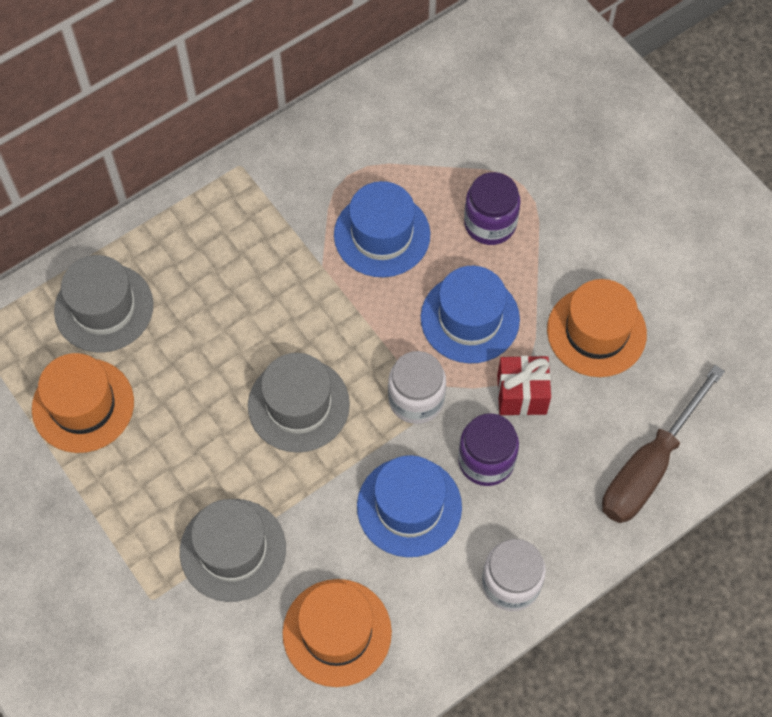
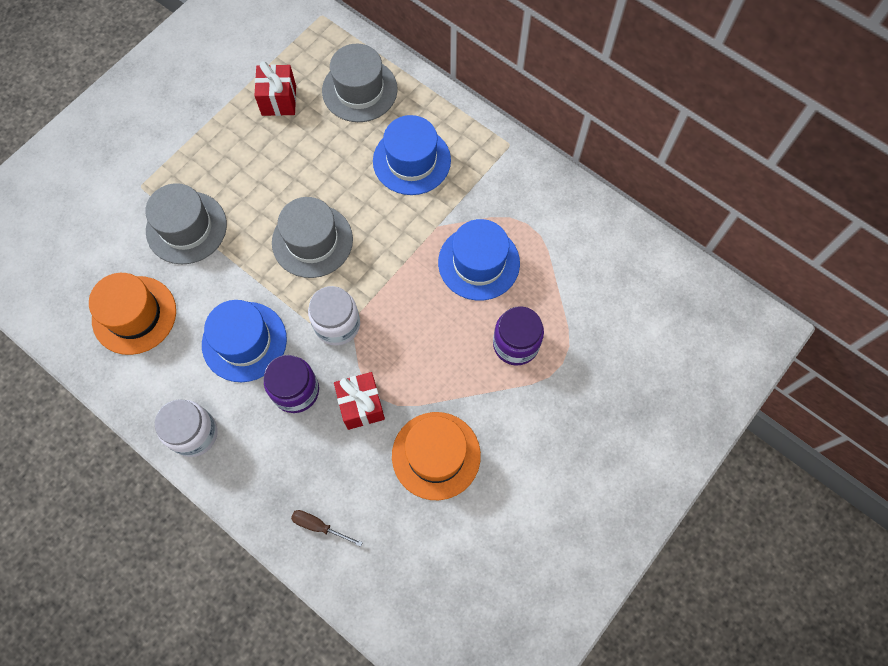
camera: 75 degrees right, 5 degrees up
(83, 405) = (279, 100): orange hat -> red gift
(470, 318) = (420, 349): blue hat -> blue hat (411, 160)
(649, 466) = (319, 526): brown screwdriver -> brown screwdriver, size x0.43

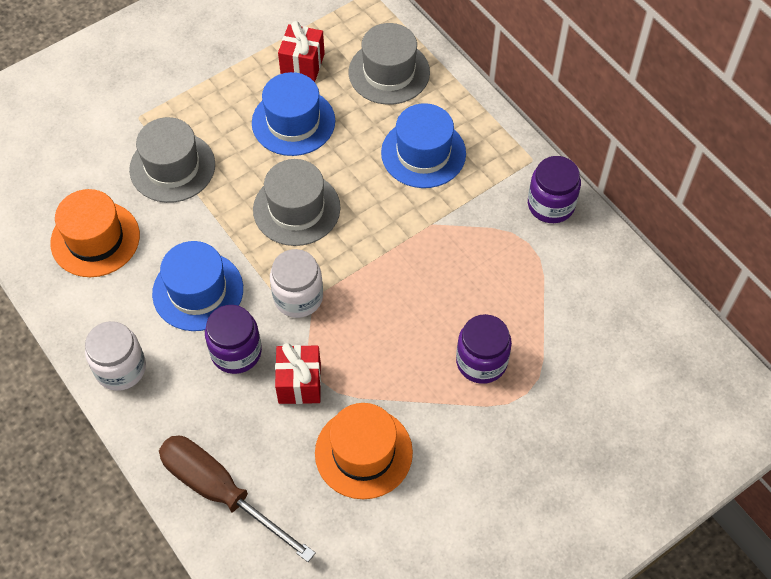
camera: 15 degrees right, 10 degrees down
(319, 526) = (220, 492): brown screwdriver -> brown screwdriver, size x2.31
(479, 263) = (465, 270): blue hat -> blue hat (293, 122)
(536, 183) = (551, 204): none -> purple jar

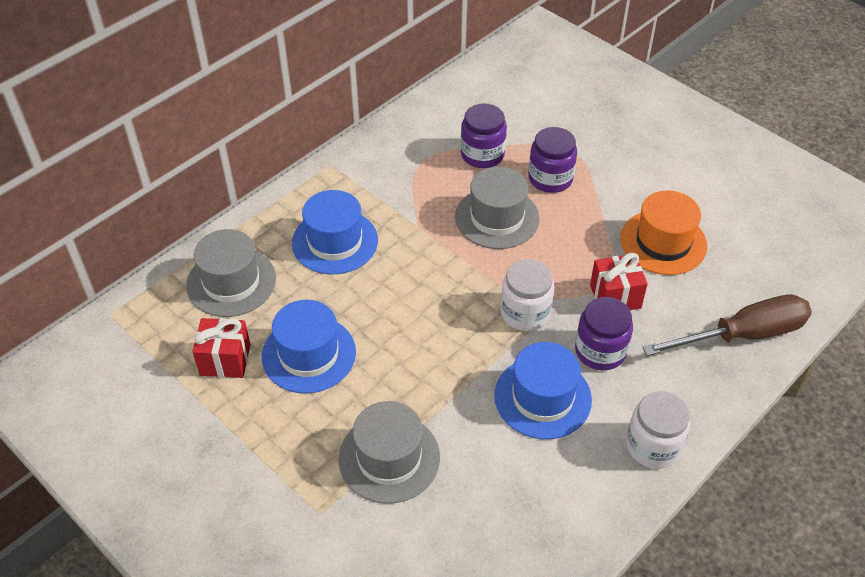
camera: 100 degrees left, 10 degrees down
(95, 239) = (504, 513): orange hat -> none
(220, 492) = (742, 335): brown screwdriver -> brown screwdriver turned 135 degrees counterclockwise
(296, 209) = (422, 332): grey hat -> grey hat (497, 218)
(551, 204) = (379, 149): purple jar -> purple jar (482, 154)

